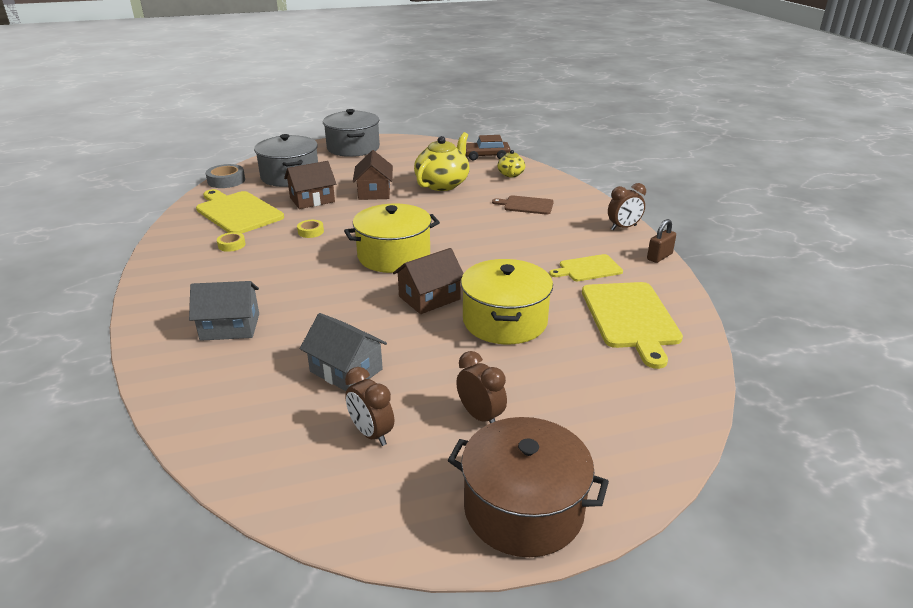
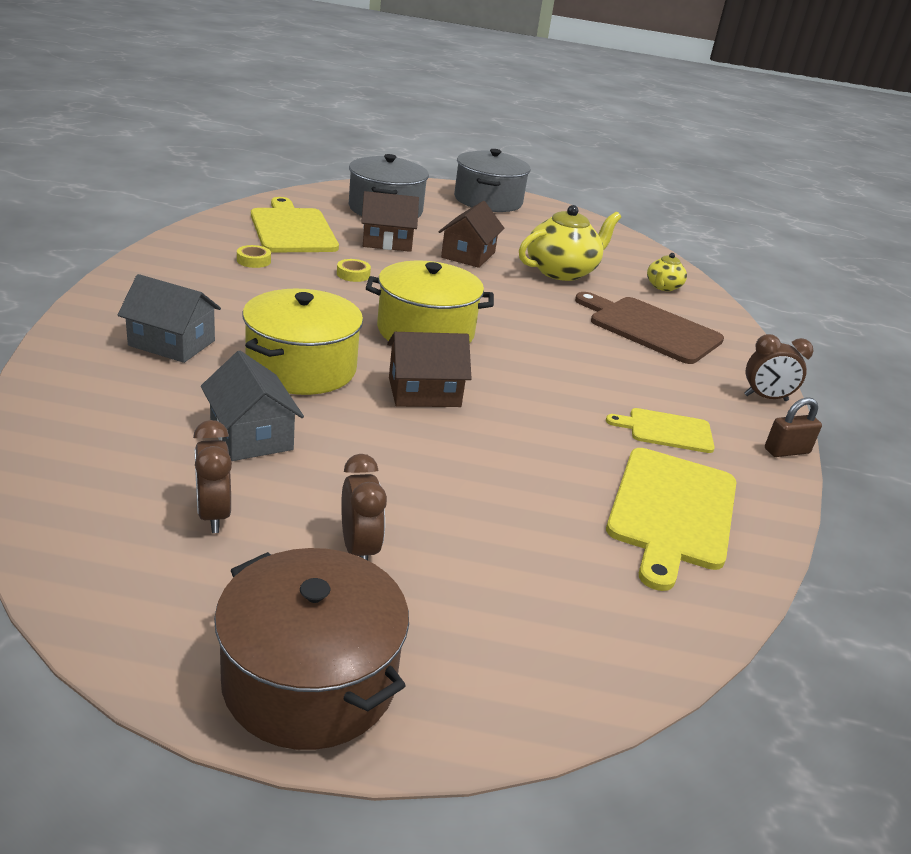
camera: 20 degrees right, 0 degrees up
(226, 181) = (311, 194): grey tape -> none
(486, 156) = (648, 256): brown car -> none
(505, 321) = (494, 452): yellow pot -> yellow pot (301, 368)
(526, 205) = (650, 328): brown cutting board -> brown cutting board, size x1.75

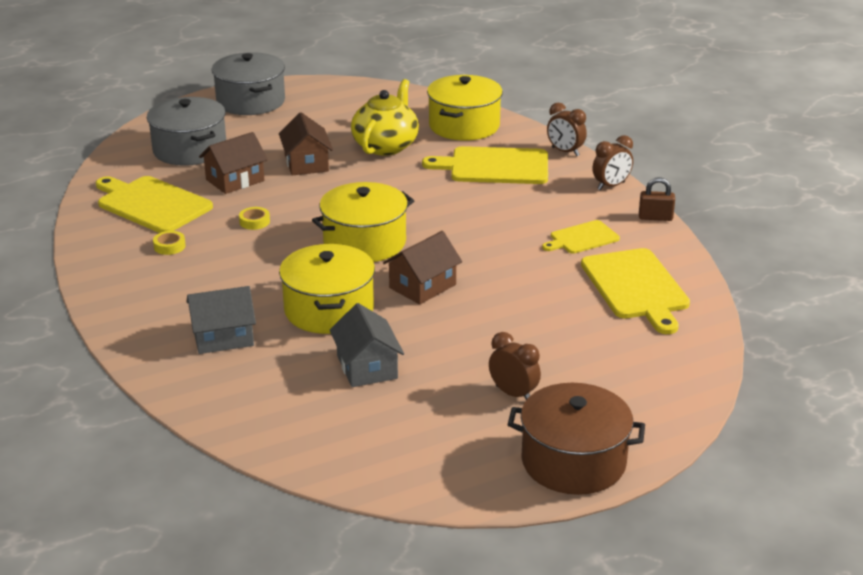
camera: 30 degrees left, 0 degrees up
(213, 515) = (417, 419): brown clock -> brown clock (565, 152)
(251, 435) = (367, 367): grey house -> grey house turned 45 degrees clockwise
(650, 328) = (494, 166): brown cutting board -> yellow cutting board
(663, 287) = (464, 126): yellow teapot -> yellow pot
(786, 451) = (655, 217): brown padlock -> brown padlock turned 60 degrees clockwise

